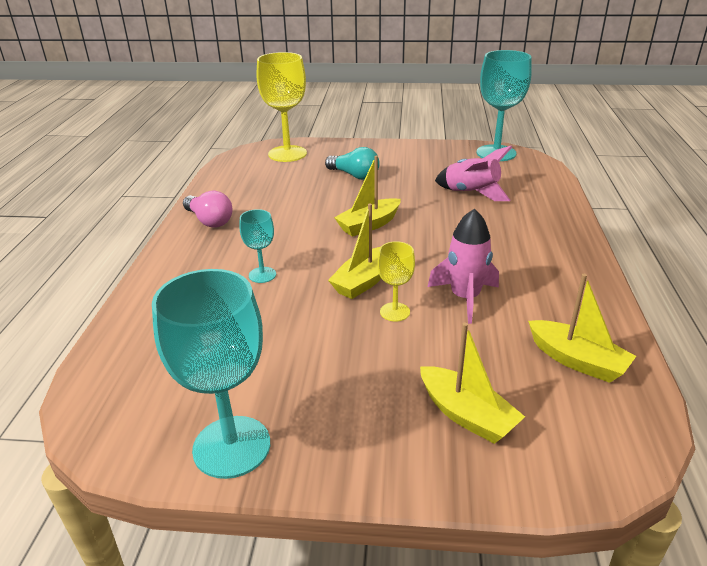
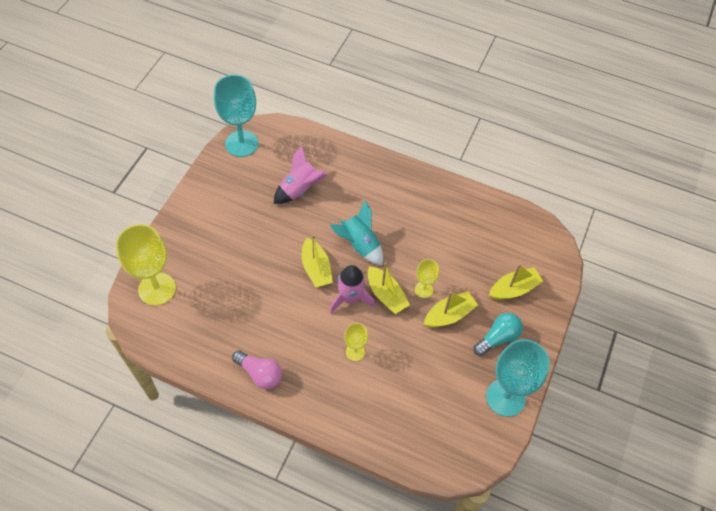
camera: 75 degrees left, 25 degrees up
(209, 221) = (260, 374): pink light bulb -> pink light bulb turned 60 degrees clockwise
(262, 275) = (355, 352): turquoise goblet -> yellow goblet
(354, 175) = (230, 252): turquoise light bulb -> turquoise light bulb (498, 338)
(428, 246) = (359, 245): none -> turquoise rocket
(465, 298) = (423, 249): pink rocket -> pink rocket (350, 298)
(577, 360) = (492, 225): yellow boat -> yellow boat (449, 315)

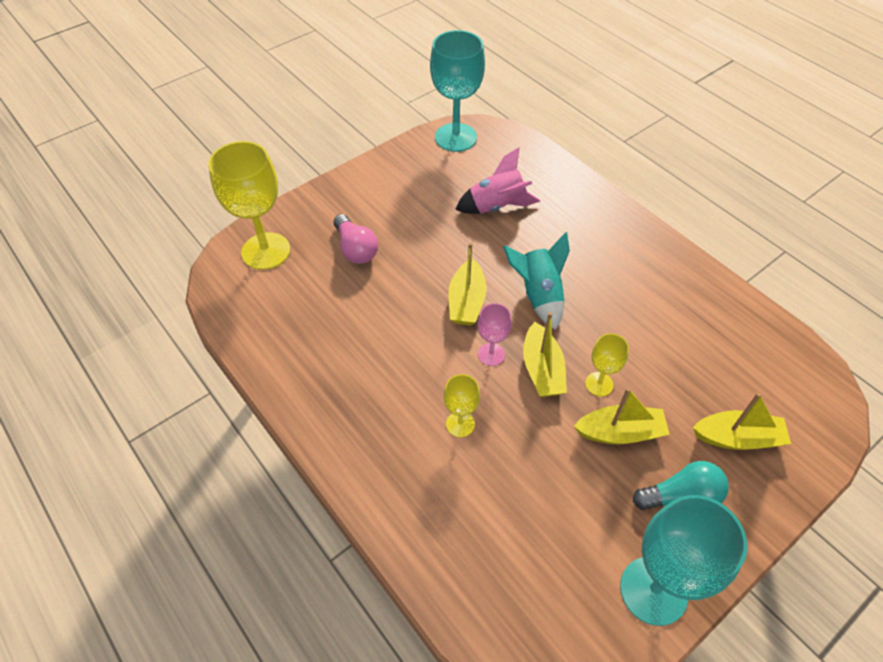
camera: 30 degrees right, 5 degrees down
(260, 374) = (322, 397): pink light bulb -> pink light bulb (356, 249)
(350, 298) = (491, 354): pink rocket -> pink goblet

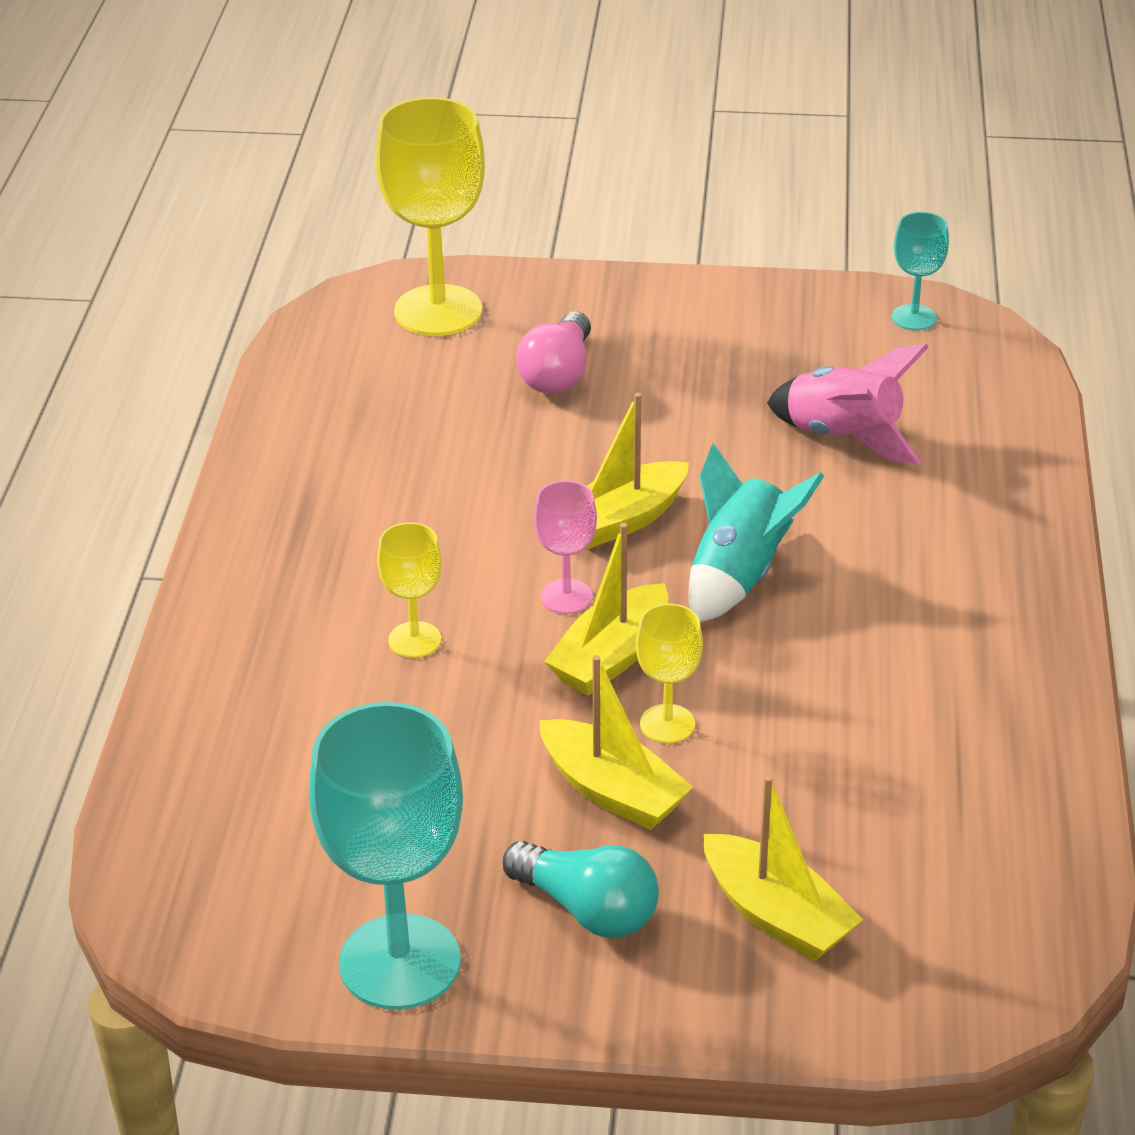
camera: 45 degrees right, 15 degrees down
(455, 137) = (914, 317): turquoise goblet -> turquoise goblet, size x0.50

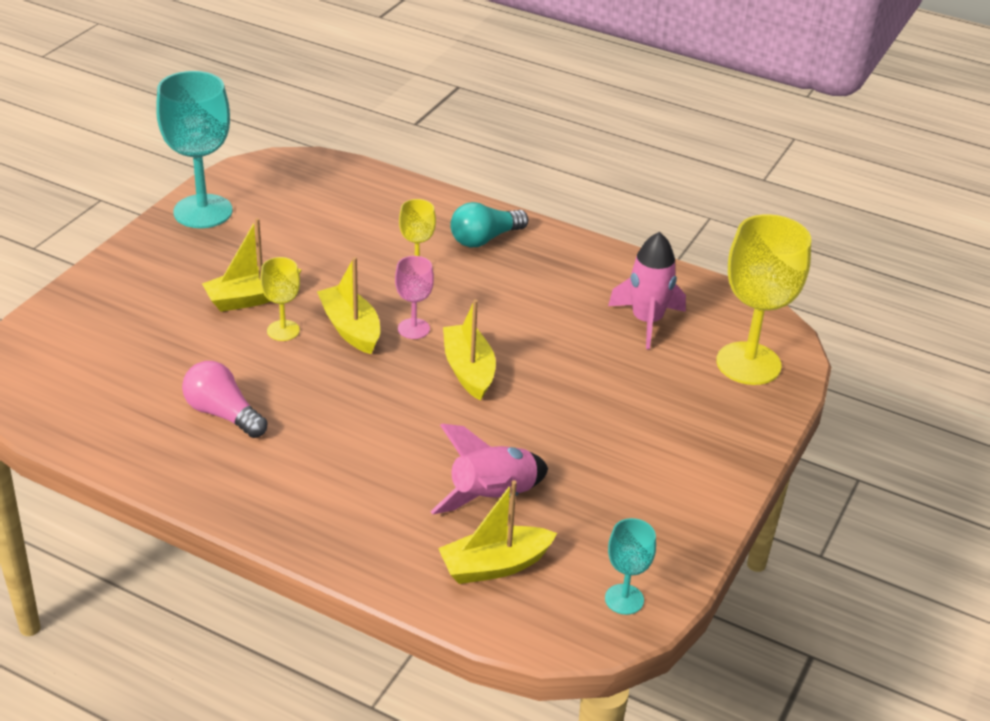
camera: 110 degrees right, 0 degrees up
(400, 402) = (647, 321): none -> pink rocket
(558, 374) = (643, 393): pink light bulb -> pink light bulb (223, 414)
(587, 909) = (183, 268): turquoise light bulb -> turquoise light bulb (484, 239)
(739, 575) = (383, 398): turquoise rocket -> none
(776, 915) = (124, 320): yellow boat -> yellow boat (495, 565)

